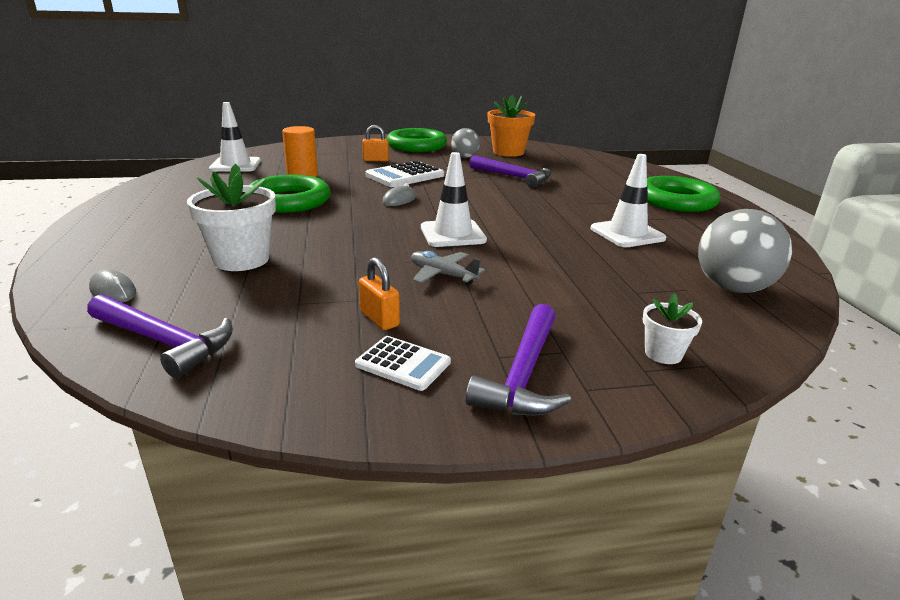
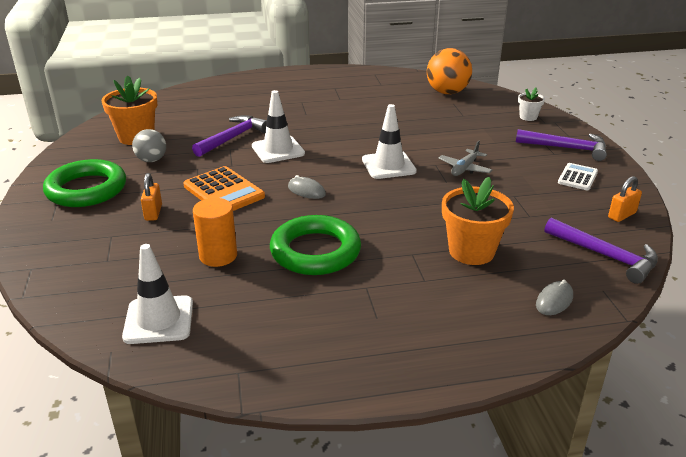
camera: 90 degrees left, 5 degrees up
(164, 342) = (605, 256): purple hammer -> purple hammer turned 105 degrees clockwise
(241, 259) = (471, 251): white flower pot -> orange flower pot
(379, 319) = (535, 186): orange padlock -> orange padlock (622, 215)
(405, 176) = (224, 191): white calculator -> orange calculator
(627, 234) = (372, 108): white traffic cone -> white traffic cone (278, 150)
(676, 200) = (298, 85): green ring -> none
(732, 288) = (447, 92): grey ball -> orange ball

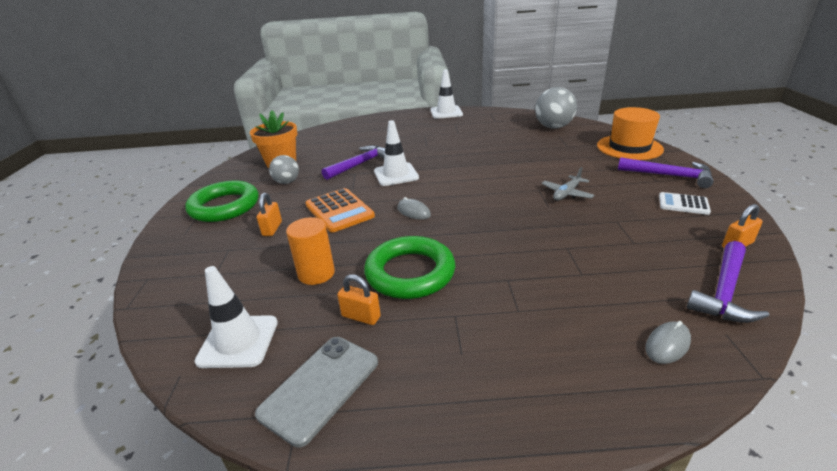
camera: 10 degrees right, 0 degrees up
(252, 351) = (320, 387): none -> grey phone
(275, 292) = (361, 316): none -> orange padlock
(388, 165) = (493, 190): white traffic cone -> white traffic cone (446, 112)
(447, 92) = (553, 127): orange ball -> grey ball
(471, 251) = (571, 279): orange flower pot -> none
(528, 117) = (629, 147): white flower pot -> orange hat
(577, 177) = (683, 204): white calculator -> white calculator turned 105 degrees counterclockwise
(605, 256) = (724, 291): purple hammer -> purple hammer turned 75 degrees clockwise

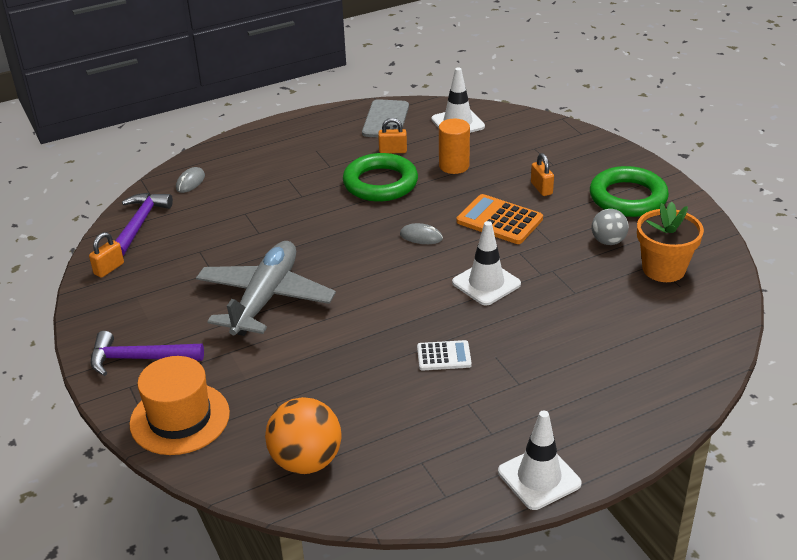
camera: 155 degrees right, 5 degrees up
(360, 164) = (552, 291): purple hammer -> none
(553, 127) = (306, 461): grey ball -> orange ball
(567, 193) = (265, 298): grey plane -> grey plane, size x2.24
(683, 204) = (139, 311): white calculator -> white calculator (444, 356)

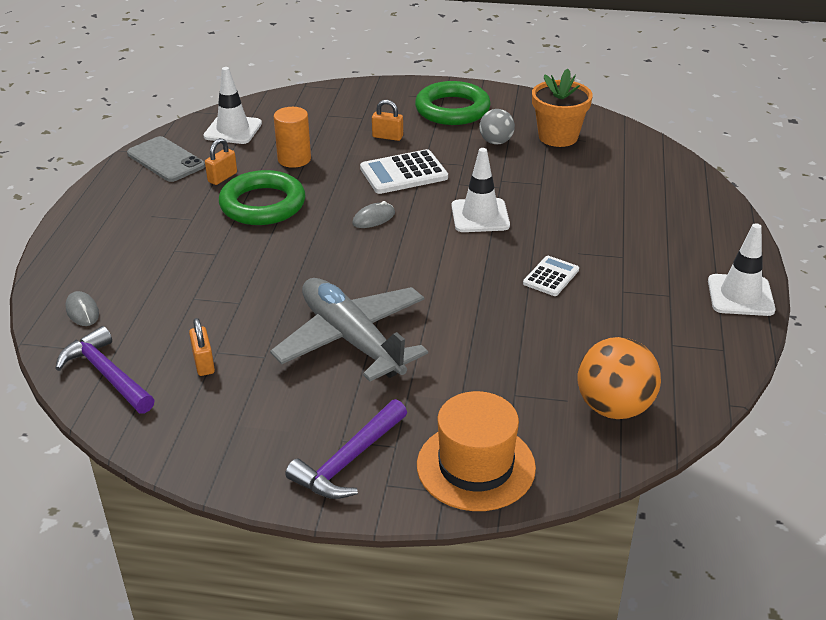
camera: 55 degrees left, 0 degrees up
(109, 269) = (159, 427): orange padlock -> orange padlock (204, 363)
(499, 220) = (403, 173): orange calculator -> white calculator

